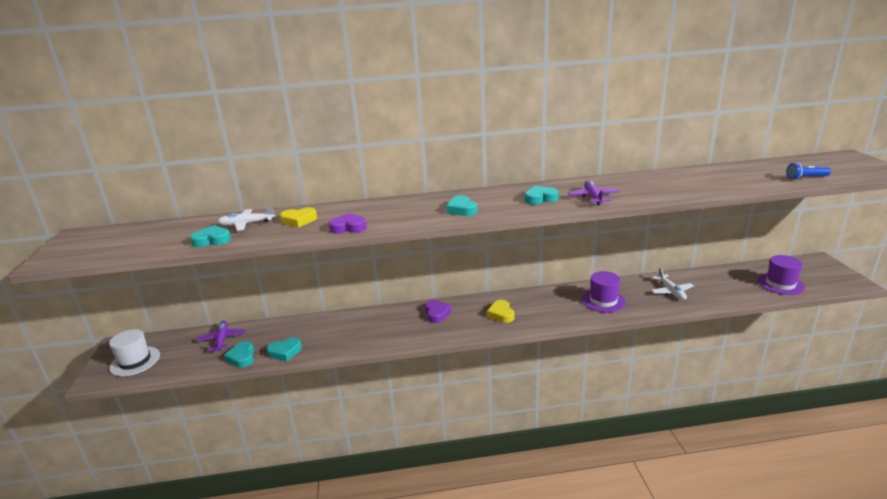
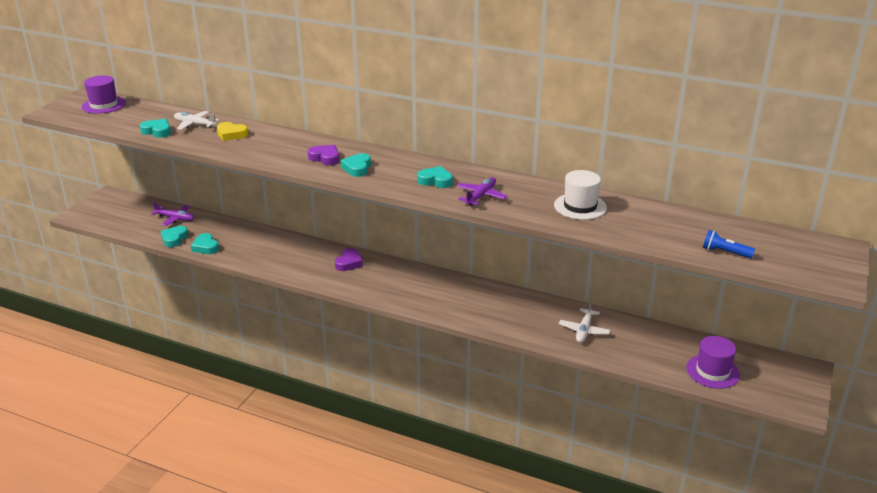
camera: 30 degrees right, 5 degrees up
(135, 361) = (107, 212): white hat -> white hat (580, 206)
(222, 339) = (175, 218): purple plane -> purple plane turned 90 degrees clockwise
(285, 352) = (205, 247): turquoise heart -> turquoise heart turned 45 degrees clockwise
(348, 227) = (254, 154): purple heart -> purple heart (325, 158)
(501, 314) = (399, 285): yellow heart -> none
(603, 300) = (505, 311): purple hat -> purple hat (104, 105)

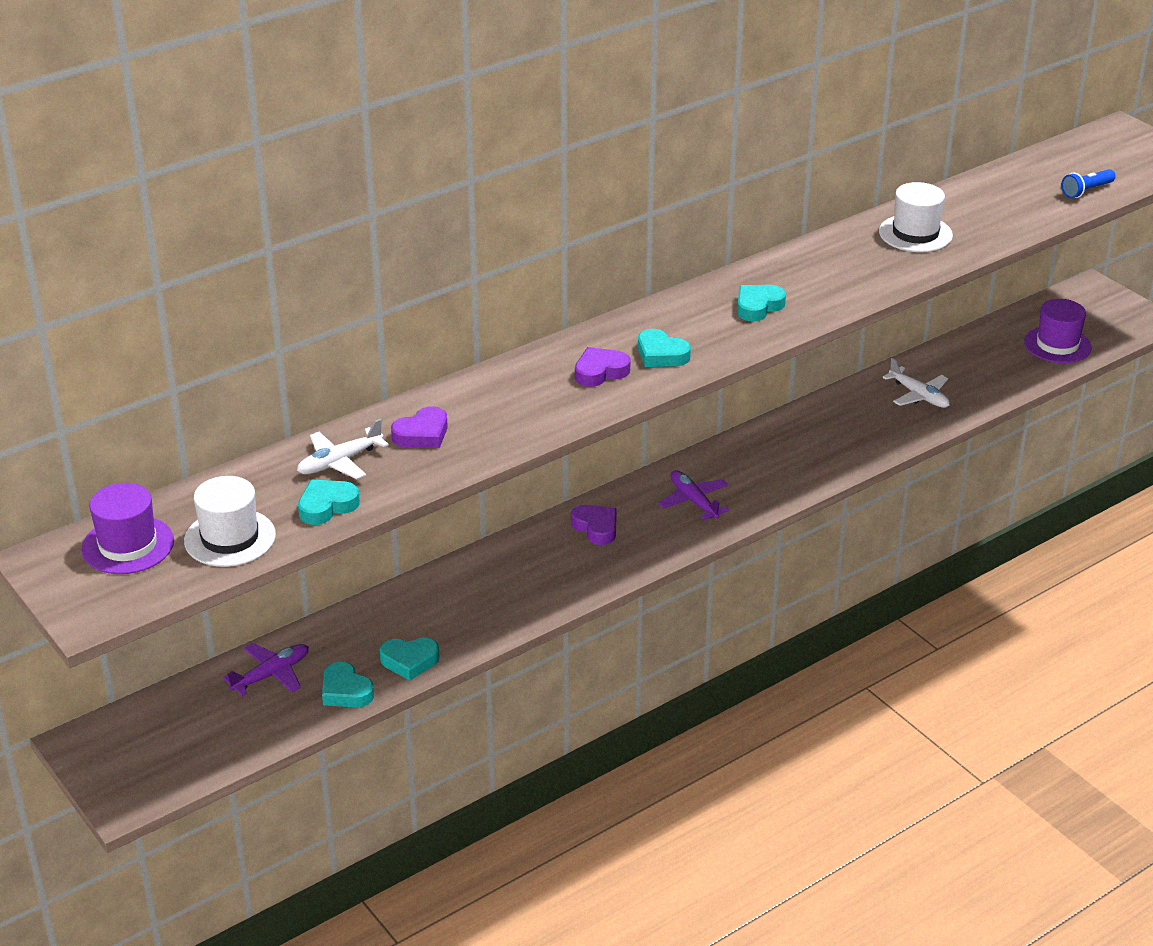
camera: 60 degrees left, 5 degrees up
(120, 120) = (230, 538): none -> white hat
(231, 134) = (422, 434): yellow heart -> purple heart
(481, 196) = (832, 288): purple plane -> purple plane (694, 501)

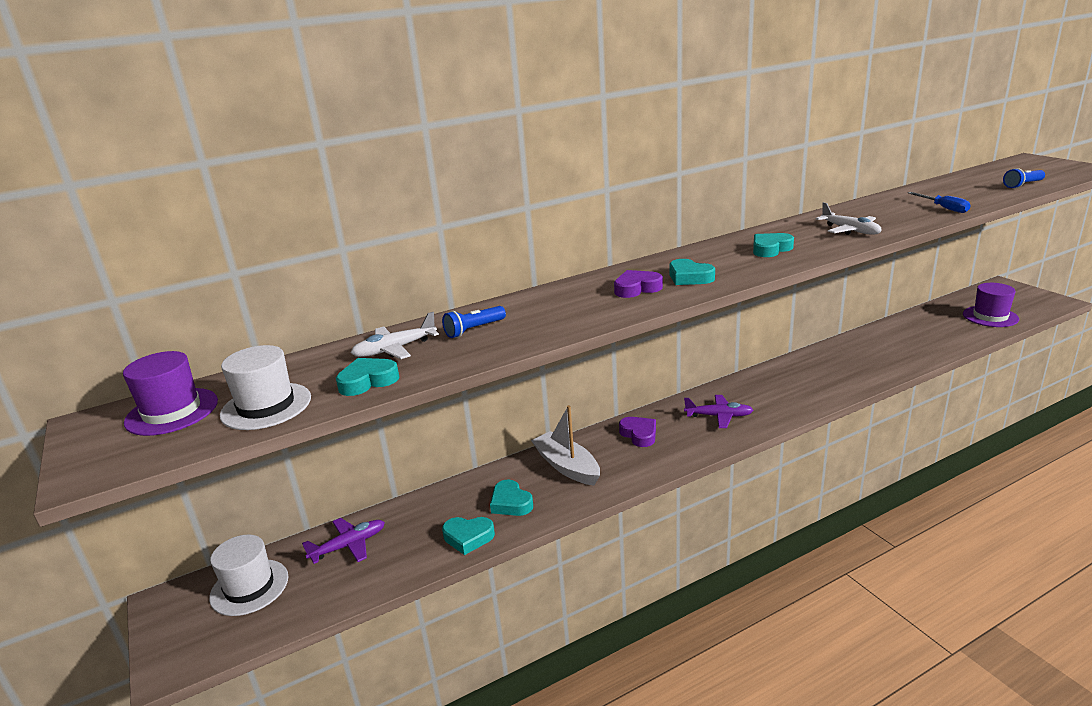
camera: 10 degrees right, 10 degrees down
(345, 691) = (406, 563): turquoise heart -> turquoise heart (510, 503)
(422, 434) = (474, 330): purple heart -> blue flashlight
(511, 572) = (567, 466): none -> white boat
(694, 501) = (719, 416): purple plane -> purple plane turned 120 degrees clockwise
(915, 233) = (891, 209): white hat -> white hat (249, 587)
(918, 395) = (890, 347): white plane -> white plane (850, 230)
(977, 235) = (943, 208): none -> blue screwdriver

